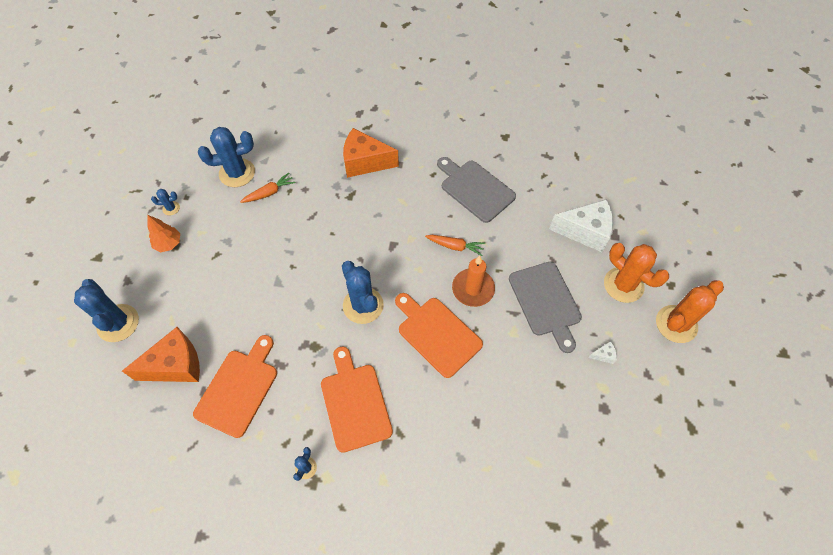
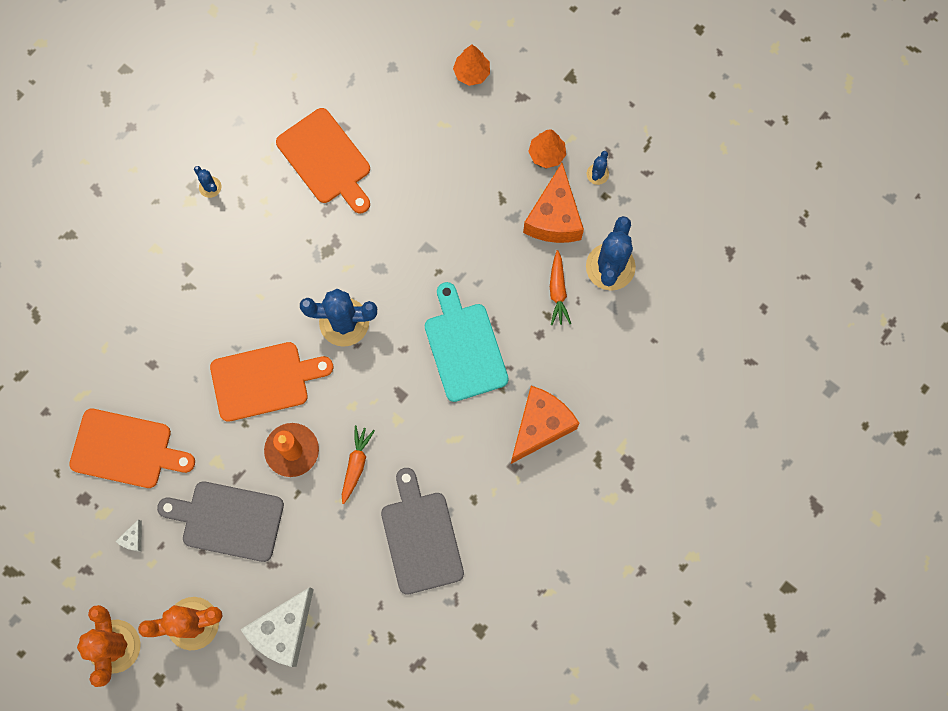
camera: 120 degrees right, 15 degrees up
(118, 323) = (471, 73): blue cactus -> orange tree
(176, 365) = (388, 111): orange cheese -> orange cheese (554, 217)
(338, 225) = (464, 347): none -> turquoise cutting board
(355, 403) = (243, 260): orange cutting board -> orange cutting board (126, 449)
(455, 246) = (356, 464): orange carrot -> orange carrot turned 150 degrees clockwise
(475, 189) = (421, 537): grey cutting board -> grey cutting board turned 90 degrees counterclockwise

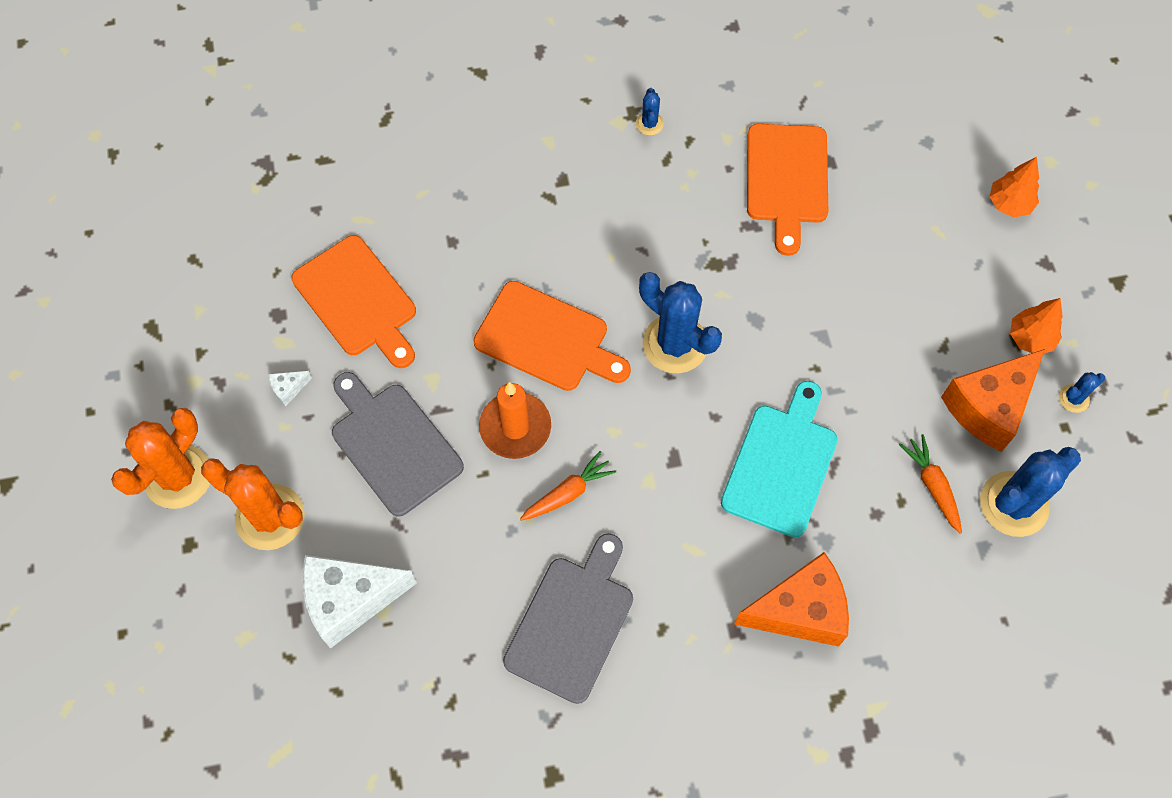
camera: 40 degrees right, 10 degrees down
(558, 291) = (932, 485): orange carrot -> orange carrot turned 120 degrees clockwise

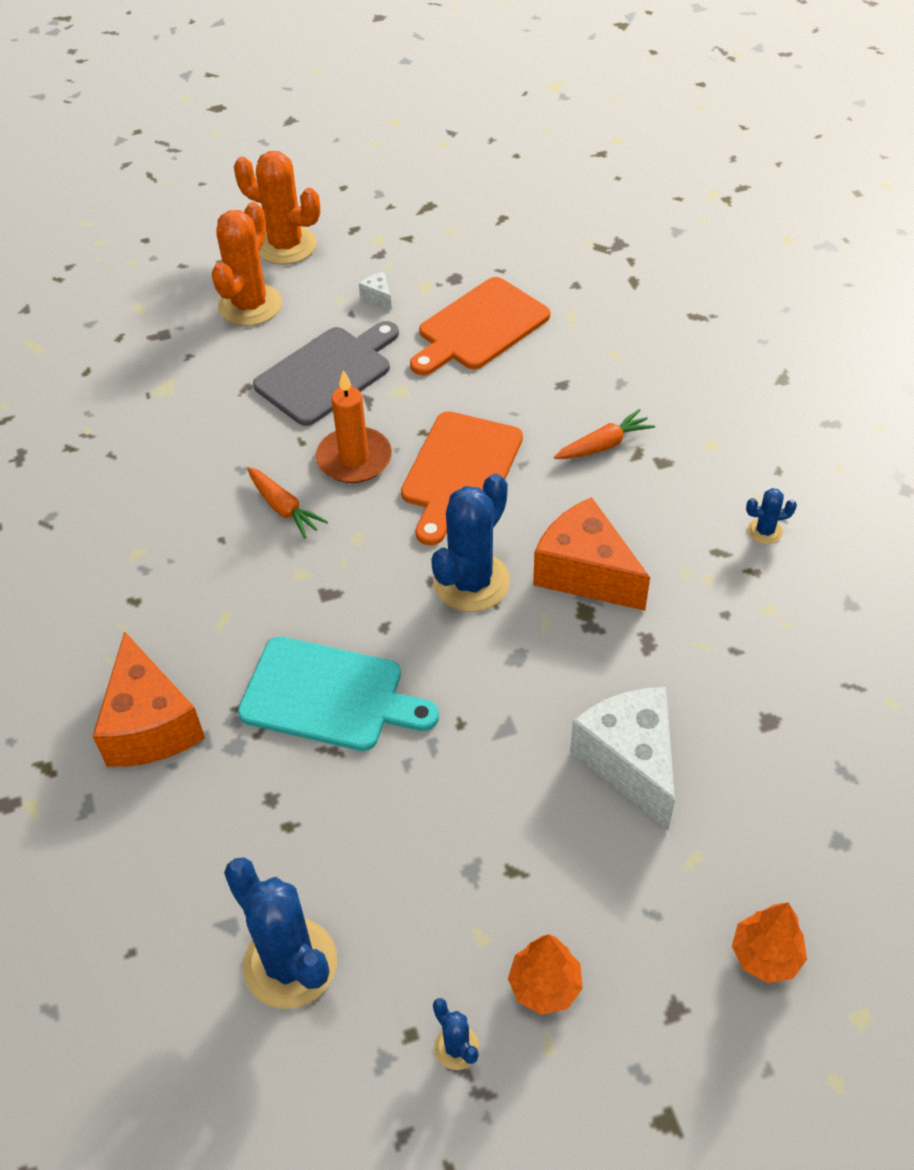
camera: 85 degrees right, 15 degrees down
(350, 600) = (171, 367): white cheese -> white cheese (630, 762)
(572, 623) = (143, 526): grey cutting board -> none
(786, 179) = (726, 676): orange cutting board -> none
(932, 485) = (312, 861): orange carrot -> orange carrot (604, 445)
(988, 407) = (430, 929): orange cheese -> orange cheese (585, 573)

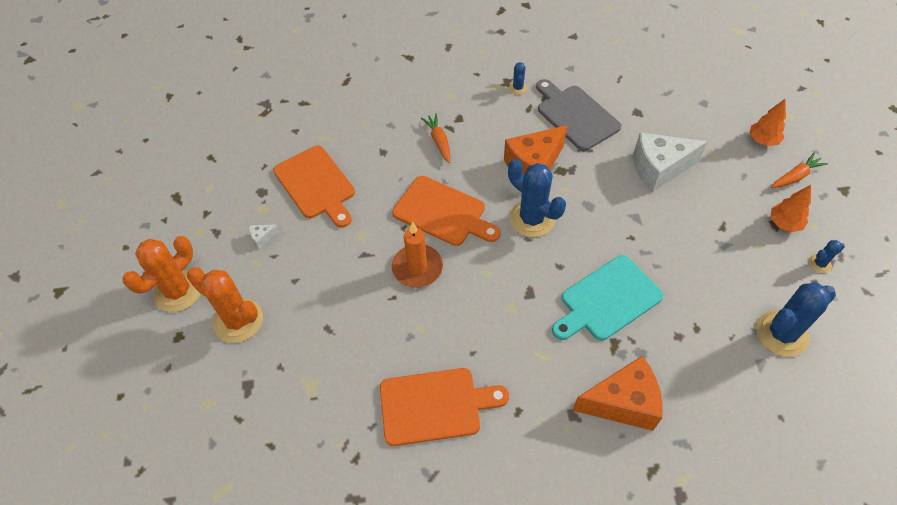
camera: 80 degrees left, 5 degrees up
(140, 511) = (435, 406): none -> orange cutting board
(284, 508) = (452, 312): orange carrot -> orange carrot (796, 176)
(327, 373) = (331, 276): grey cutting board -> grey cutting board (575, 115)
(329, 696) = (607, 300): turquoise cutting board -> turquoise cutting board turned 150 degrees counterclockwise

